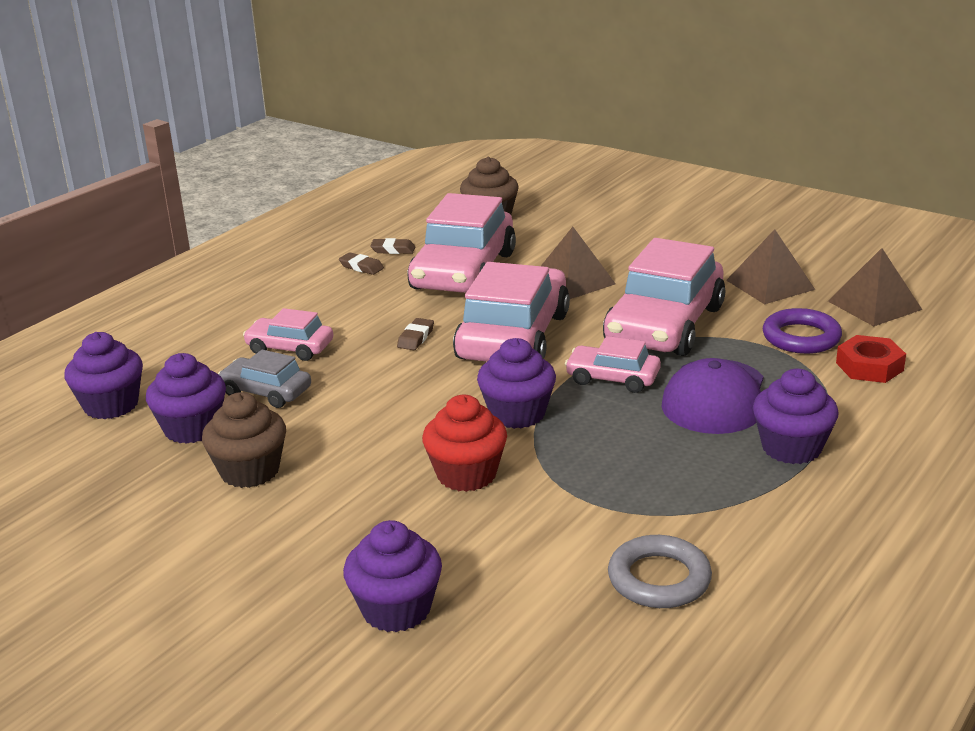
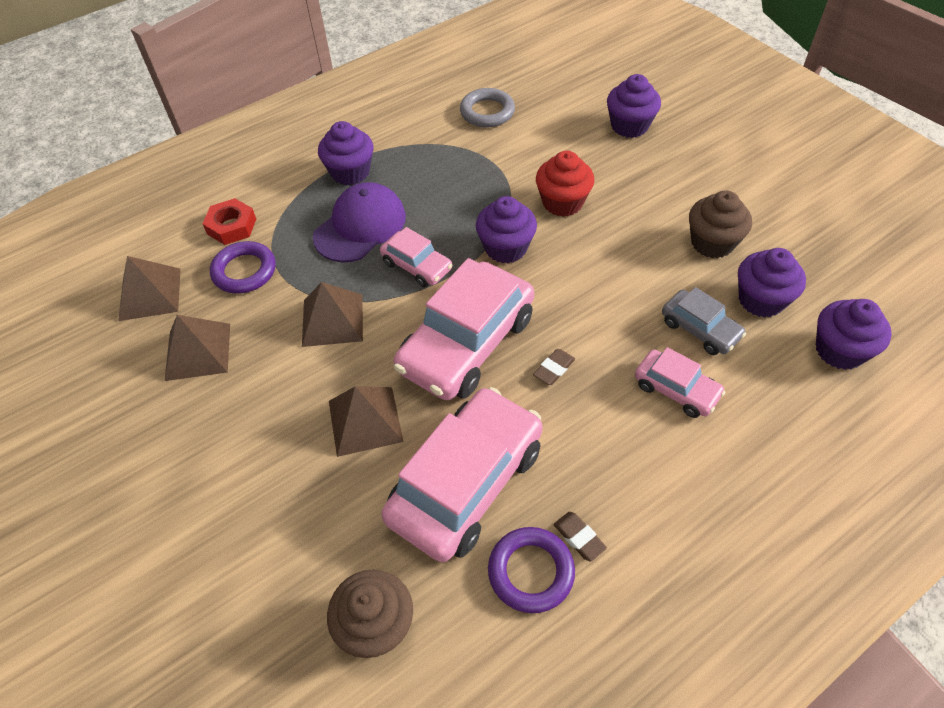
camera: 160 degrees left, 25 degrees up
(393, 250) = (531, 572): brown eraser -> purple ring
(664, 325) = (332, 320): pink car -> brown pyramid

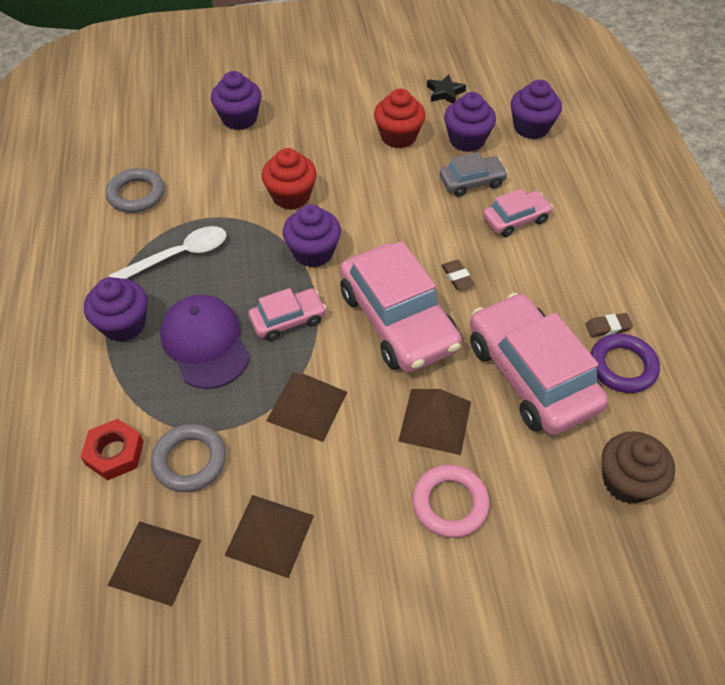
camera: 65 degrees left, 0 degrees up
(244, 271) = (190, 460): purple ring -> grey ring
(280, 468) = (450, 503): none -> pink ring
(440, 167) = (179, 256): none -> white spoon
(712, 243) = (398, 136): brown cupcake -> red cupcake
(818, 252) = (445, 93): none -> black star

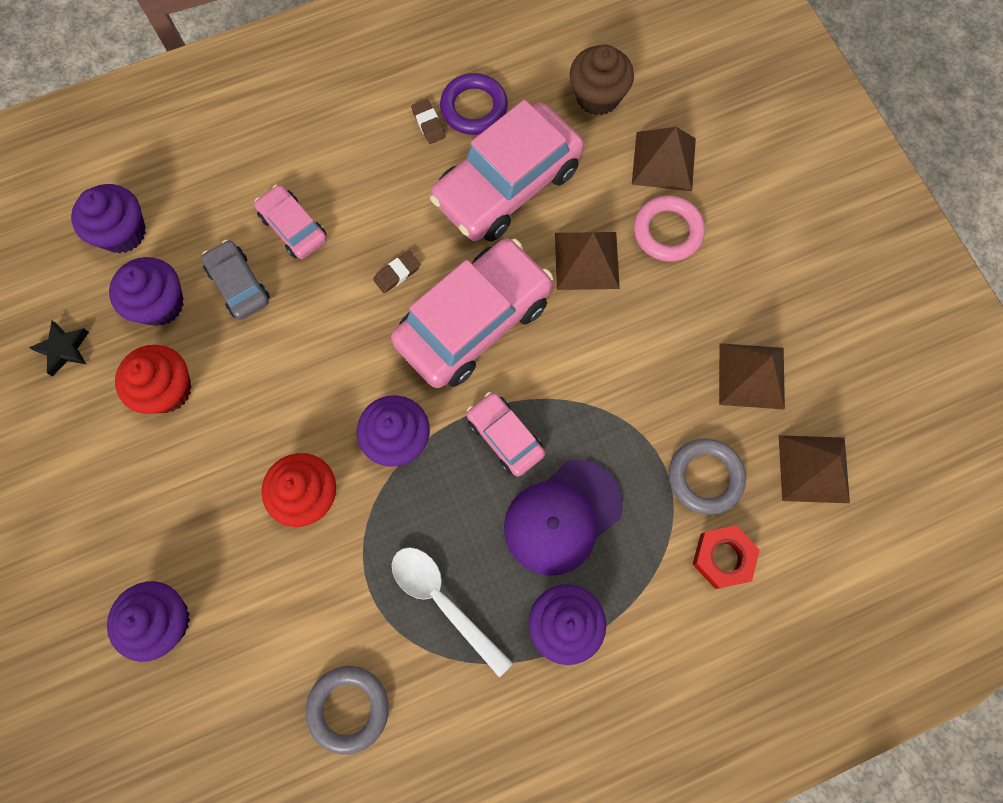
camera: 105 degrees left, 20 degrees up
(307, 406) = (608, 383): brown pyramid -> brown pyramid (664, 161)

